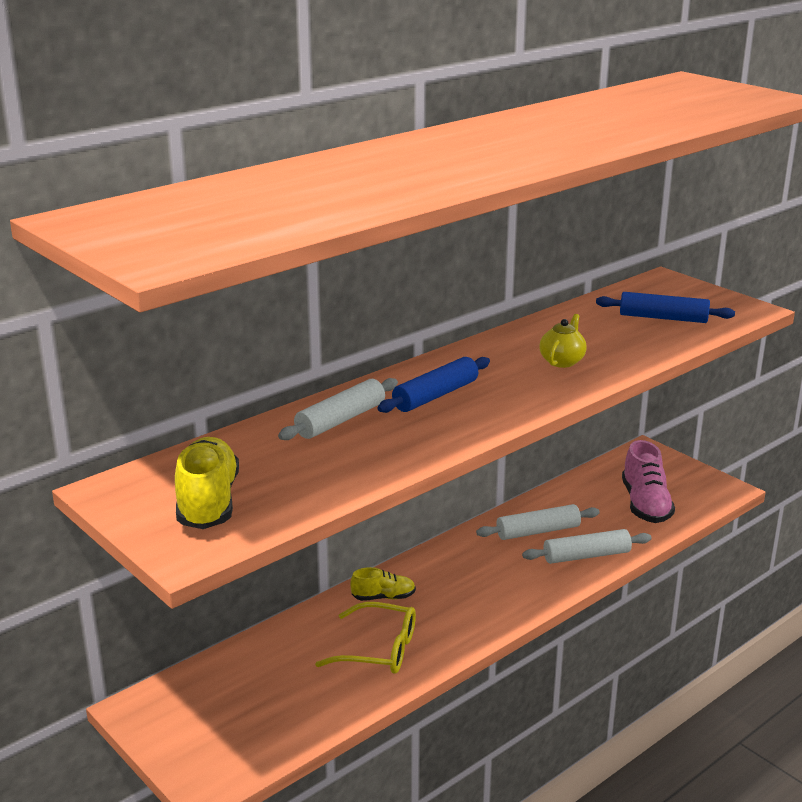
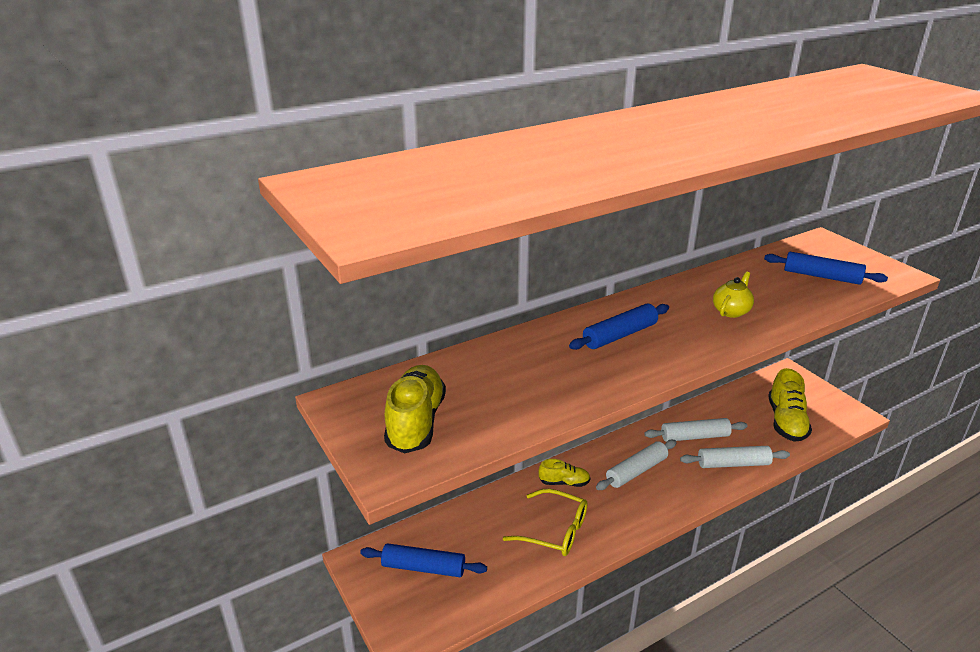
camera: 10 degrees right, 5 degrees up
(220, 707) = (423, 567): none -> blue rolling pin
(341, 420) = (538, 352): white rolling pin -> white rolling pin (636, 471)
(645, 504) = (786, 421): pink shoe -> yellow shoe

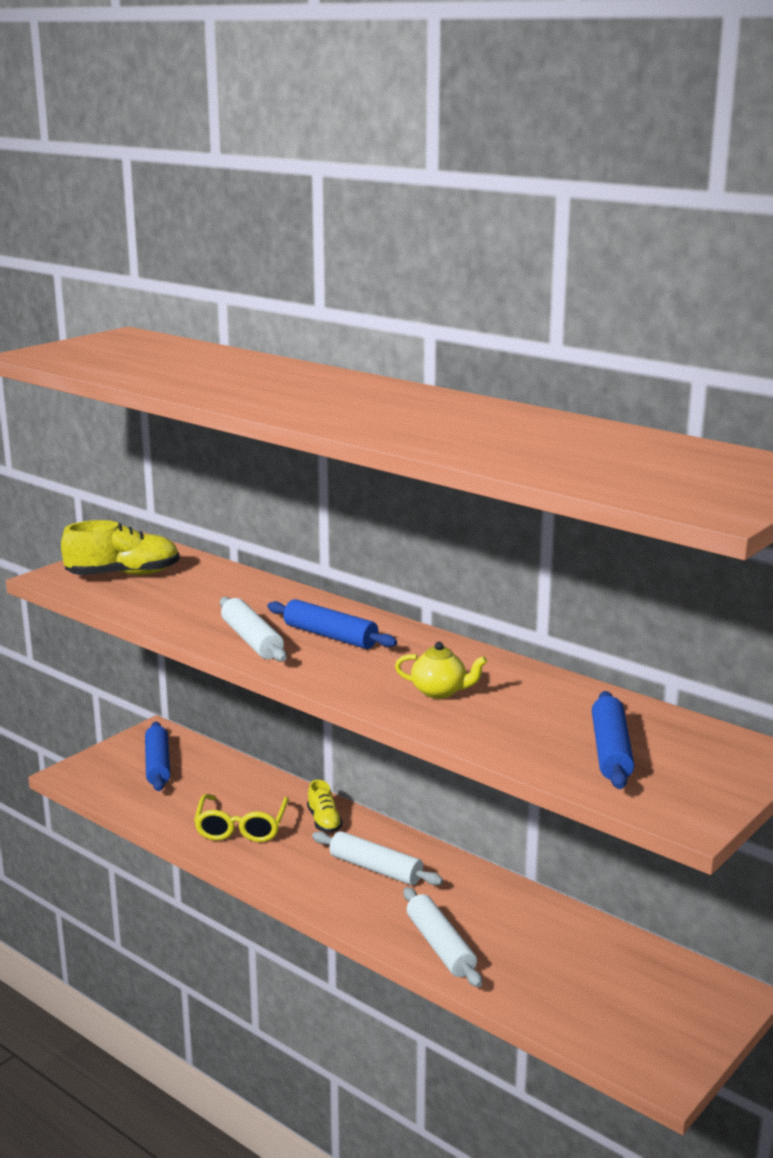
camera: 70 degrees right, 10 degrees down
(695, 437) = (480, 908): white rolling pin -> white rolling pin (252, 640)
(786, 421) = (582, 994): yellow shoe -> none

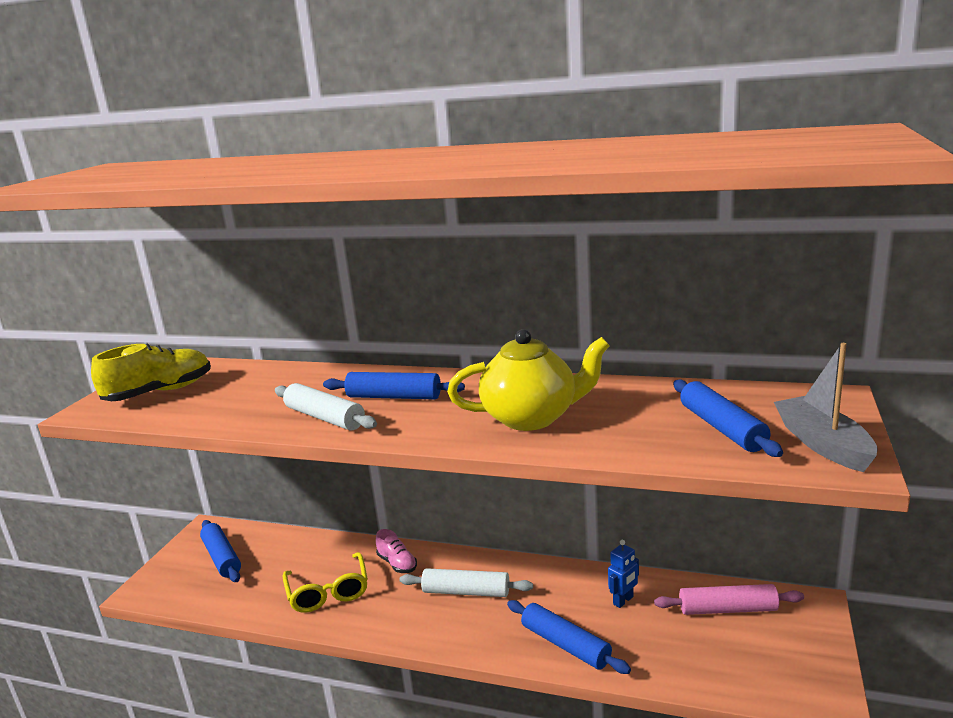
camera: 20 degrees left, 0 degrees up
(324, 821) = (397, 563): yellow shoe -> pink shoe
(440, 692) = (531, 418): yellow teapot -> yellow teapot, size x1.85
(440, 946) = (565, 645): white rolling pin -> blue rolling pin
(531, 926) = (623, 601): none -> blue robot
(636, 969) = (727, 609): none -> pink rolling pin
(690, 793) = (823, 444): none -> grey boat

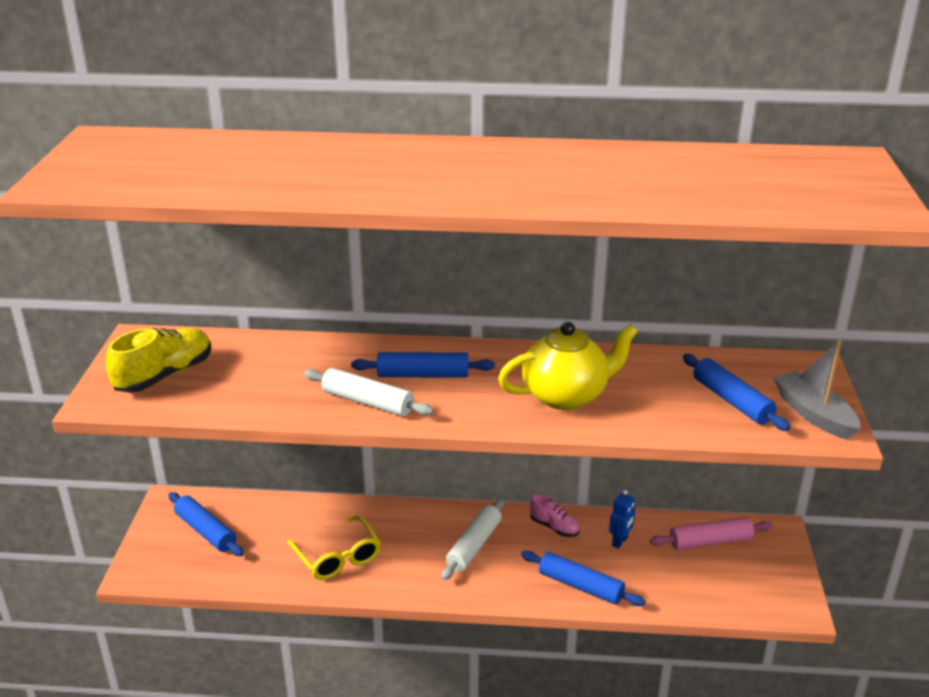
camera: 15 degrees left, 10 degrees up
(397, 563) = (395, 523): pink shoe -> pink shoe (554, 527)
(466, 592) = (474, 546): white rolling pin -> white rolling pin turned 60 degrees counterclockwise

